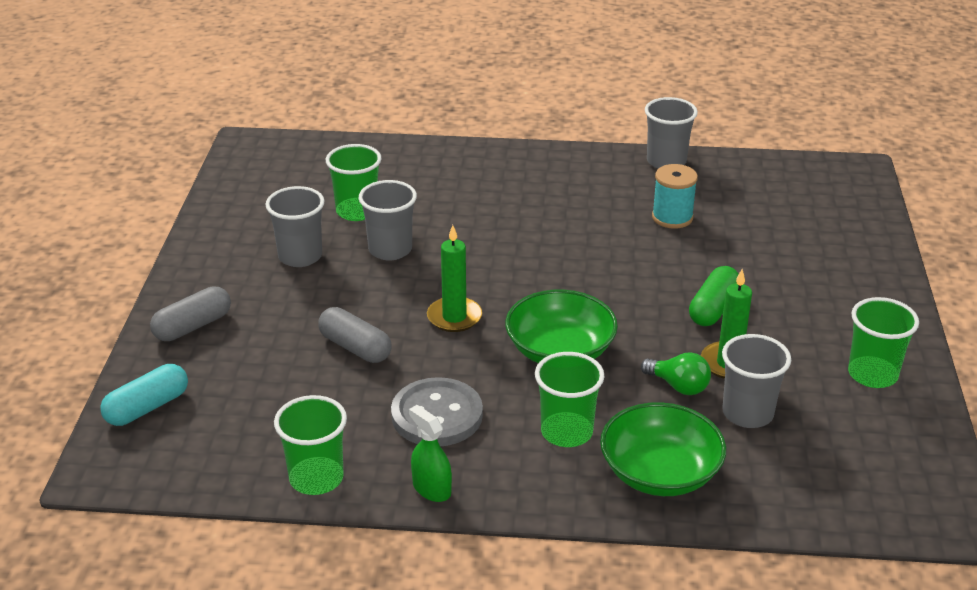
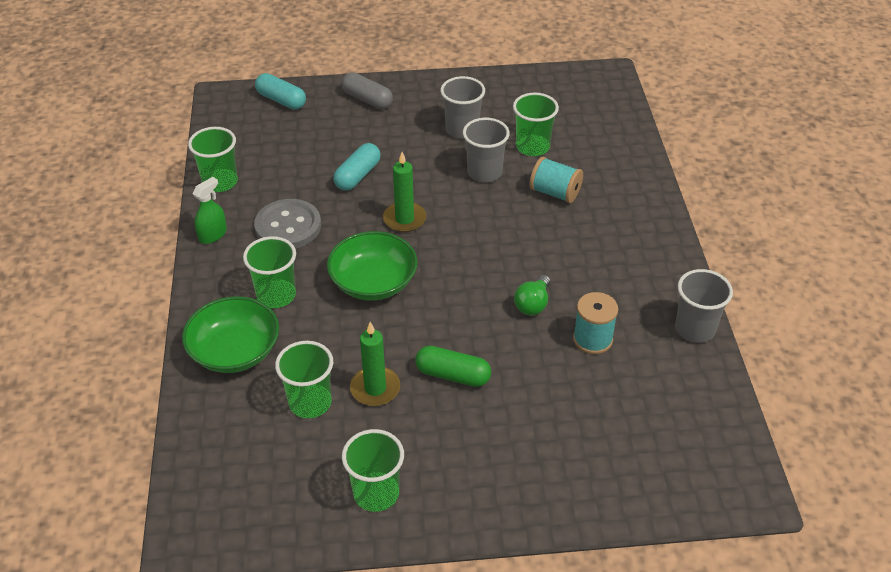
camera: 80 degrees right, 10 degrees up
(355, 347) = (358, 175): grey capsule -> turquoise capsule
(444, 208) = (555, 193): none -> turquoise spool
(678, 386) = (339, 357): green light bulb -> green light bulb (532, 304)
(747, 413) = (310, 402): grey cup -> green cup

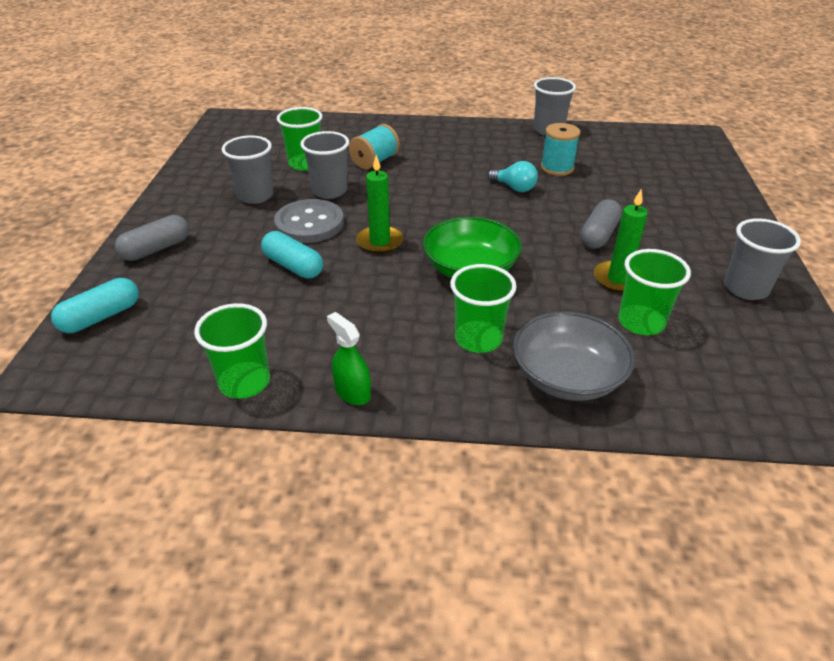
camera: 80 degrees left, 5 degrees down
(235, 351) = (567, 377): green bowl -> grey bowl
(288, 226) = (361, 323): grey button -> grey button (309, 223)
(376, 493) = (745, 288): green cup -> grey cup
(453, 375) = (598, 235): green capsule -> grey capsule
(532, 304) = (514, 188): green light bulb -> turquoise light bulb

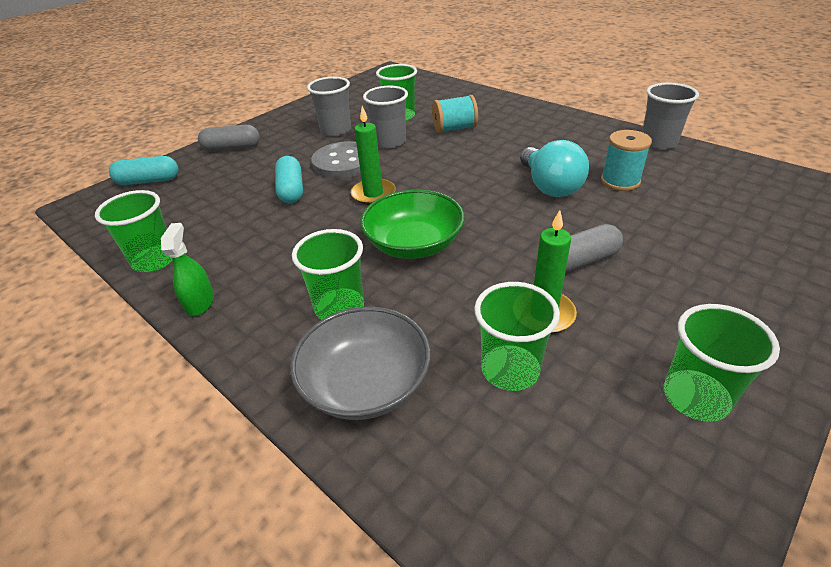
camera: 40 degrees right, 0 degrees up
(514, 188) = (549, 187): turquoise light bulb -> turquoise light bulb, size x1.62
(745, 288) = (695, 397): grey cup -> green cup

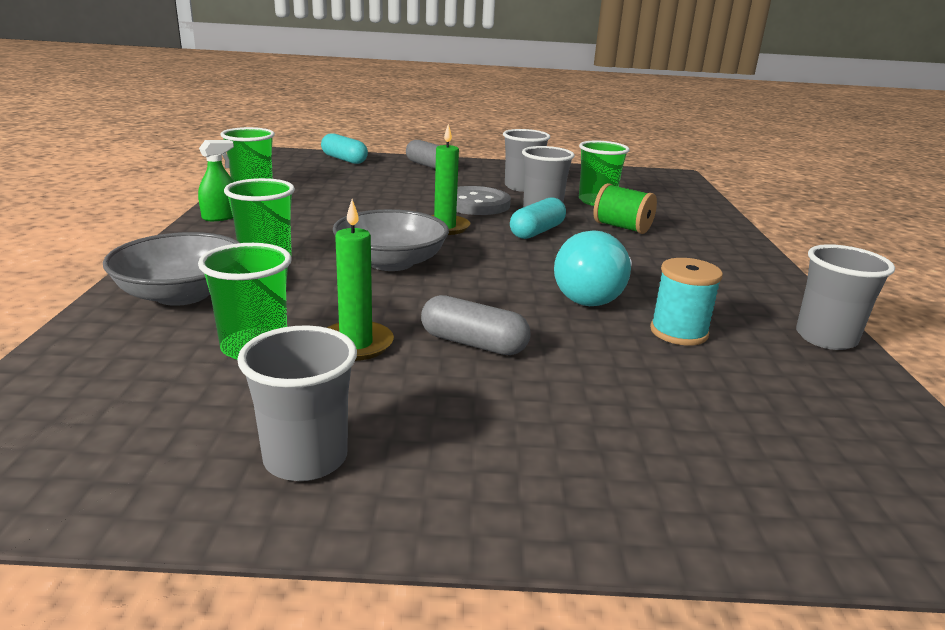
camera: 45 degrees right, 15 degrees down
(291, 190) = (402, 200): turquoise capsule -> turquoise capsule (537, 231)
(414, 244) = (391, 262): green bowl -> grey bowl
(454, 129) = (622, 227): turquoise spool -> green spool
(695, 397) = (305, 458): green cup -> grey cup

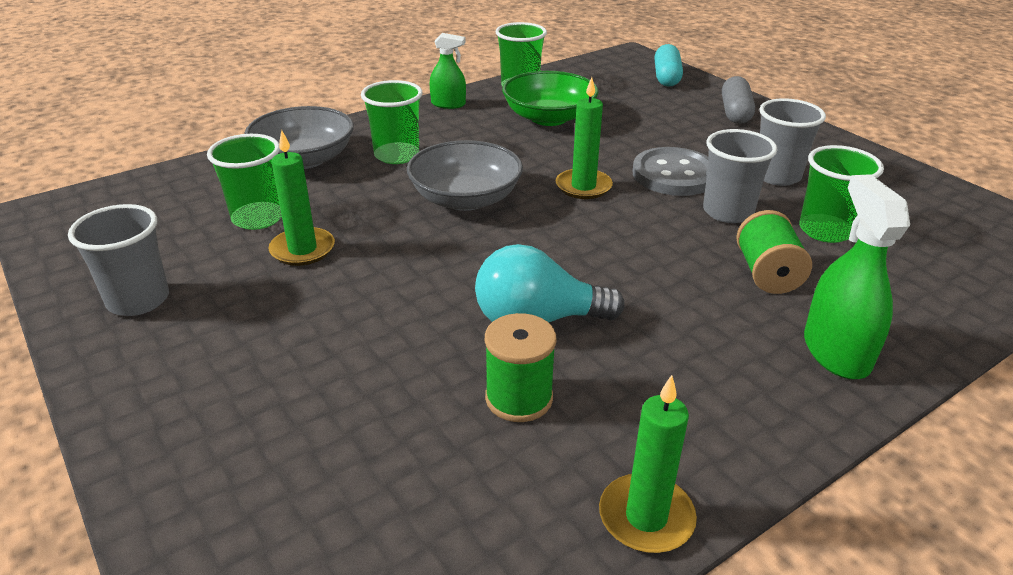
camera: 55 degrees right, 10 degrees up
(324, 201) = (549, 117): none -> green bowl
(473, 343) = (359, 296): grey capsule -> none
(537, 231) = (657, 232): turquoise capsule -> none
(678, 332) = (519, 398): turquoise spool -> green spool
(713, 243) = (836, 352): none -> green spray bottle
(825, 338) = (646, 517): grey cup -> green candle

